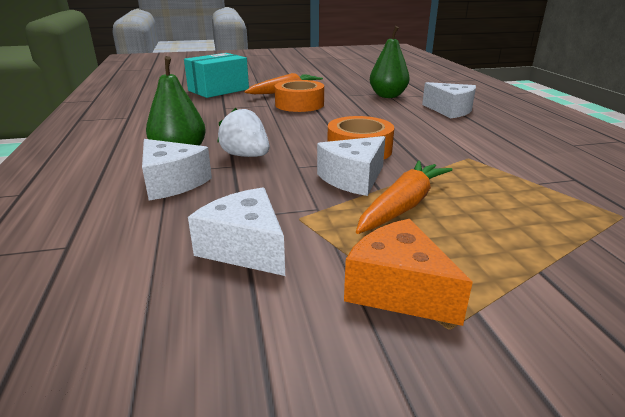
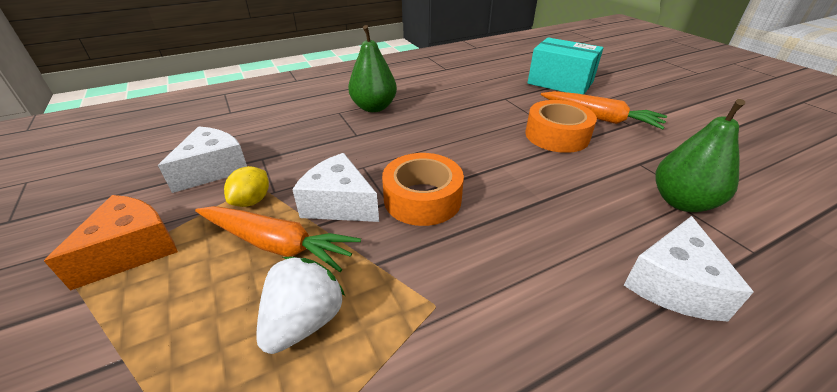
camera: 75 degrees right, 10 degrees up
(172, 183) = (317, 118): white cheese -> none
(246, 156) = (379, 136): white strawberry -> white strawberry (304, 322)
(329, 219) = (252, 201): none -> yellow lemon

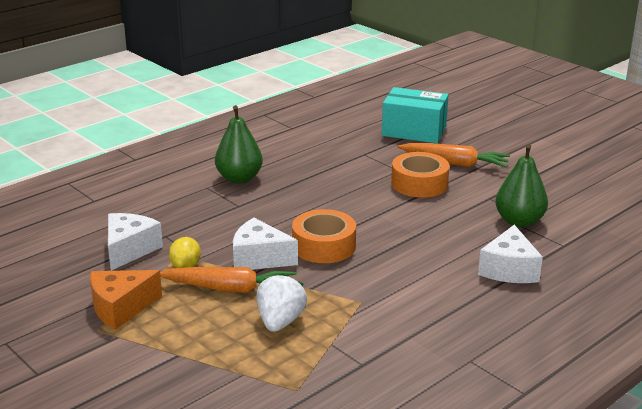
camera: 15 degrees left, 10 degrees down
(132, 250) = (121, 308): orange cheese -> orange cheese turned 135 degrees counterclockwise

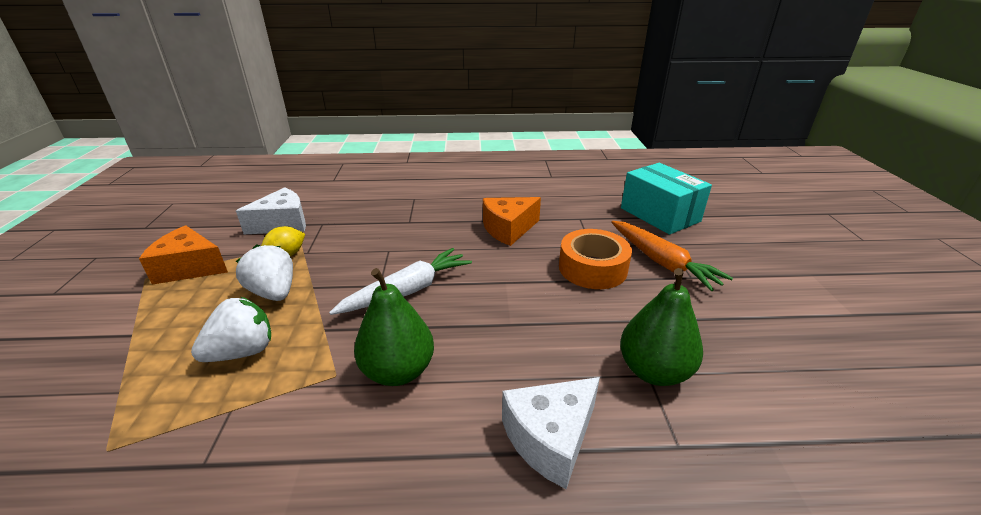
camera: 40 degrees right, 5 degrees up
(230, 289) = (274, 292): orange carrot -> white strawberry
(239, 178) = (446, 200): green pear -> green pear (398, 371)
(259, 258) = (342, 275): white cheese -> none
(324, 246) = (408, 291): orange tape -> white carrot
(325, 181) = (508, 229): none -> orange cheese

